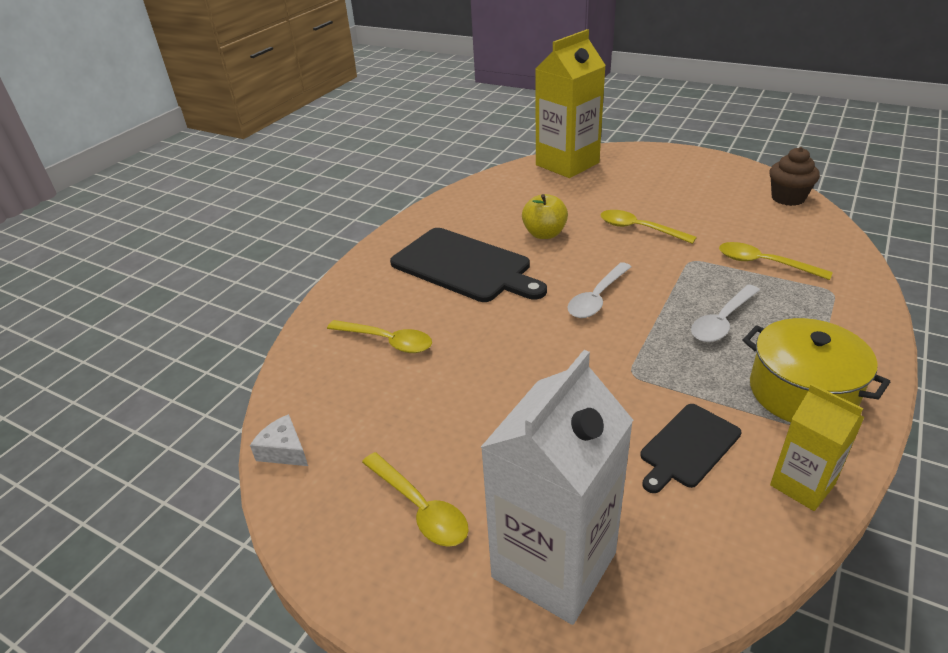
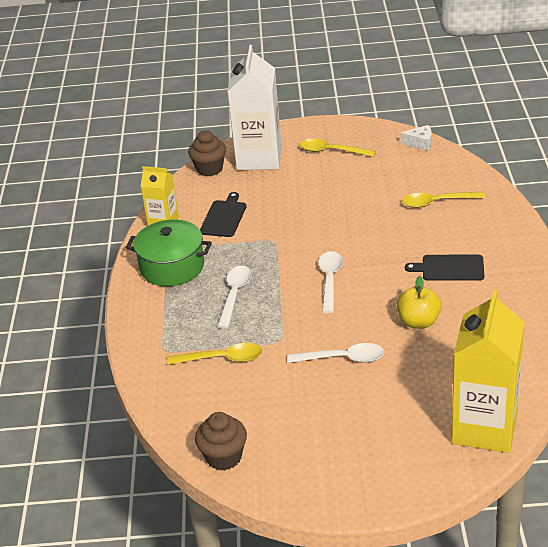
camera: 150 degrees right, 0 degrees up
(464, 266) = (449, 268): black cutting board -> black cutting board, size x0.55
(639, 229) = (343, 358): yellow spoon -> white spoon
(668, 588) = (209, 169): none -> brown cupcake
(802, 392) = (172, 267): yellow pot -> green pot

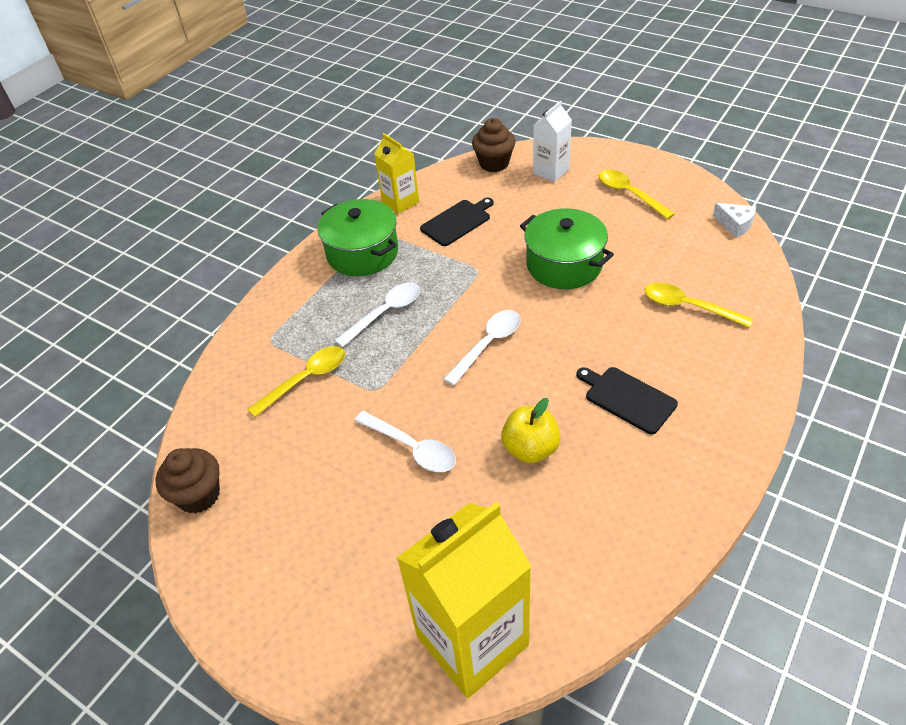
camera: 35 degrees right, 10 degrees up
(222, 359) = (306, 379): yellow spoon -> yellow spoon turned 75 degrees counterclockwise
(259, 158) = (551, 171): white carton -> white carton, size x0.54
(331, 212) = (564, 264): none -> green pot

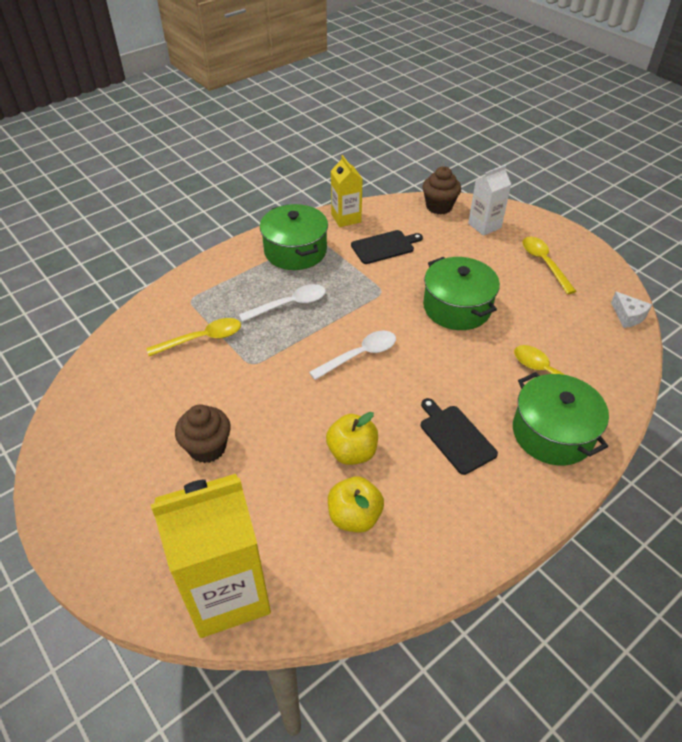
camera: 15 degrees right, 0 degrees up
(199, 495) = (79, 403): brown cupcake -> brown cupcake (207, 448)
(412, 448) = (257, 420): white spoon -> none
(565, 514) = (354, 516): none -> yellow apple
(719, 364) = (552, 433): none -> green pot

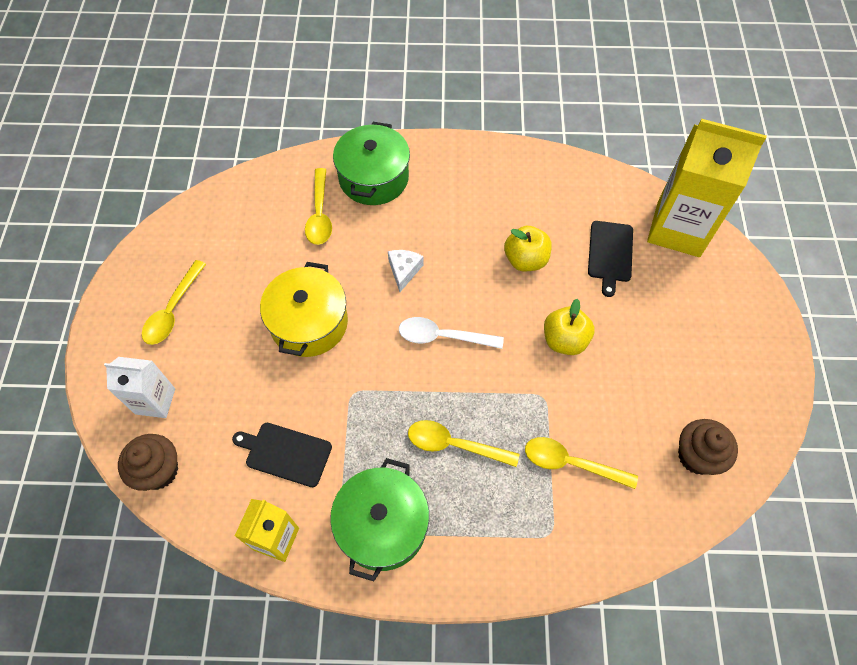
camera: 140 degrees left, 15 degrees up
(207, 448) = (634, 339): brown cupcake -> brown cupcake (696, 456)
(289, 304) = (454, 445): white spoon -> yellow spoon
(354, 516) = (562, 218): yellow apple -> yellow apple (564, 340)
(455, 437) = (441, 220): black cutting board -> black cutting board (610, 254)
(457, 307) = (309, 323): green pot -> yellow pot
(628, 316) = (191, 213): white cheese -> white cheese (404, 271)

